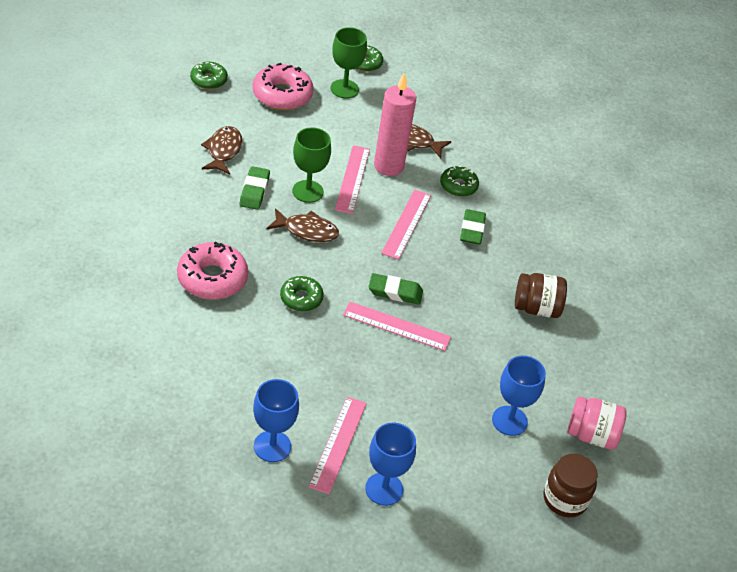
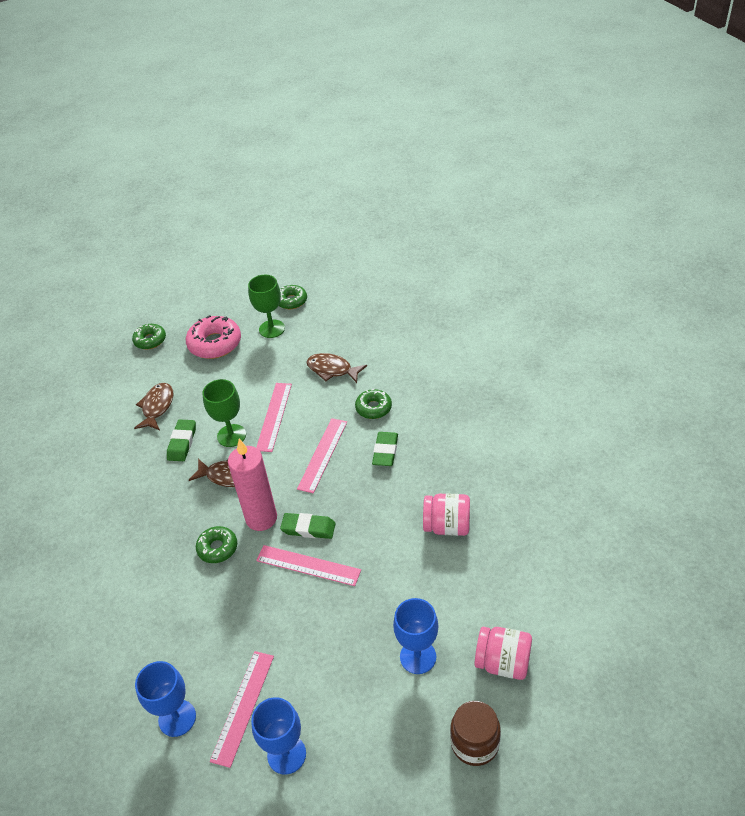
camera: 10 degrees right, 0 degrees up
(212, 278) = (135, 539): pink donut -> none
(388, 166) = (308, 398): pink candle -> pink candle (261, 518)
(536, 308) = (447, 526): brown jar -> pink jar

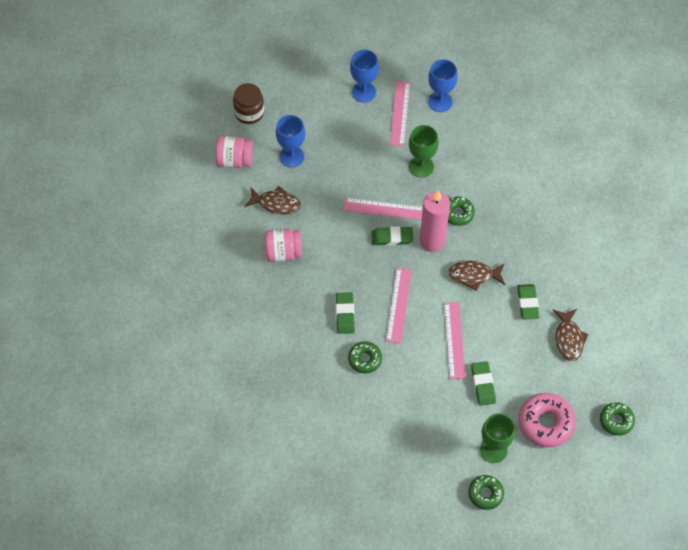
camera: 165 degrees right, 15 degrees up
(231, 435) = (486, 315): green goblet -> green goblet (421, 167)
(260, 377) = (483, 385): none -> green eraser
(332, 370) = (415, 401): brown fish -> brown fish (276, 203)

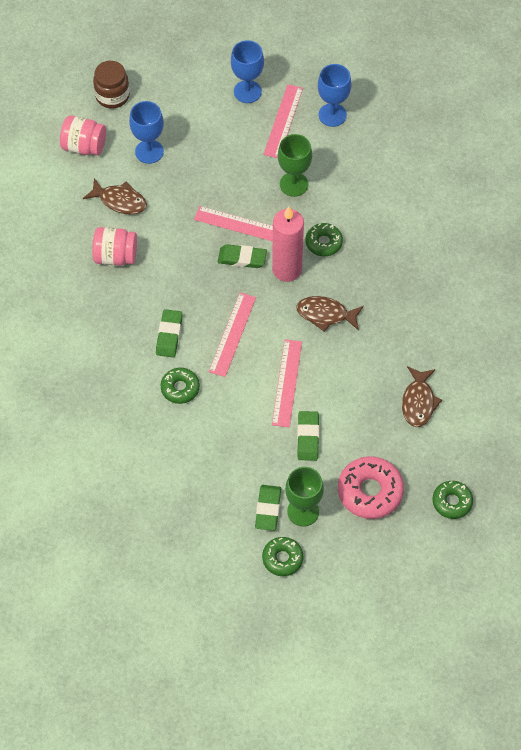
camera: 10 degrees right, 0 degrees up
(527, 303) = (380, 355): green eraser -> green eraser (268, 509)

